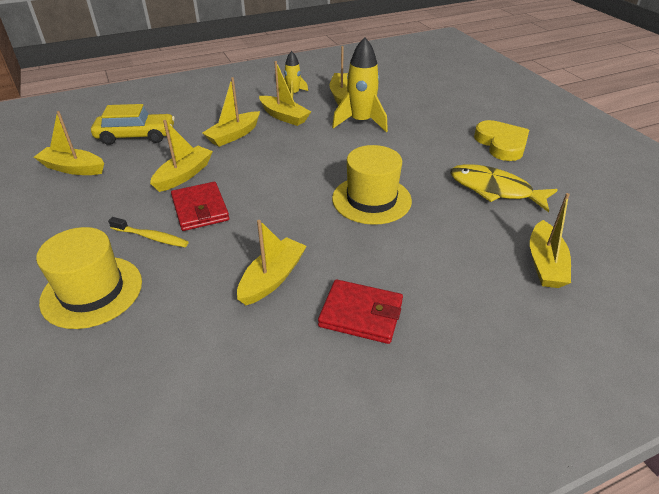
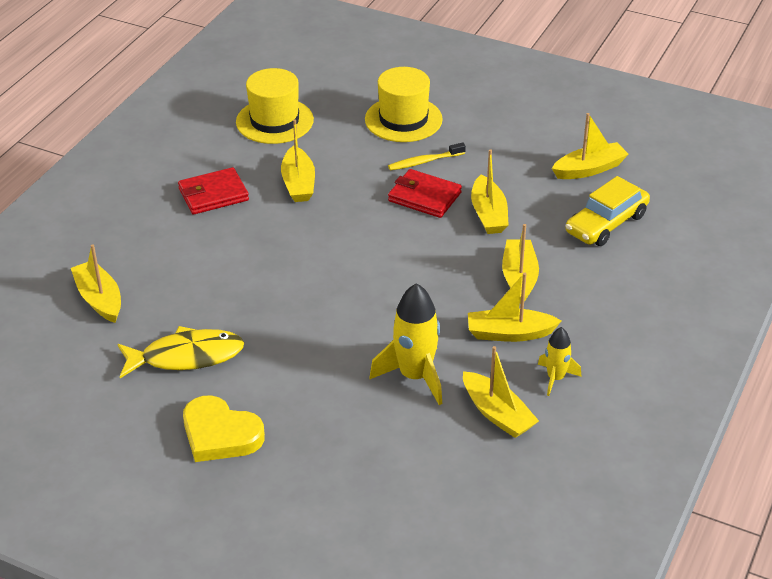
camera: 140 degrees right, 0 degrees up
(371, 199) = (294, 281): yellow hat -> yellow hat (274, 121)

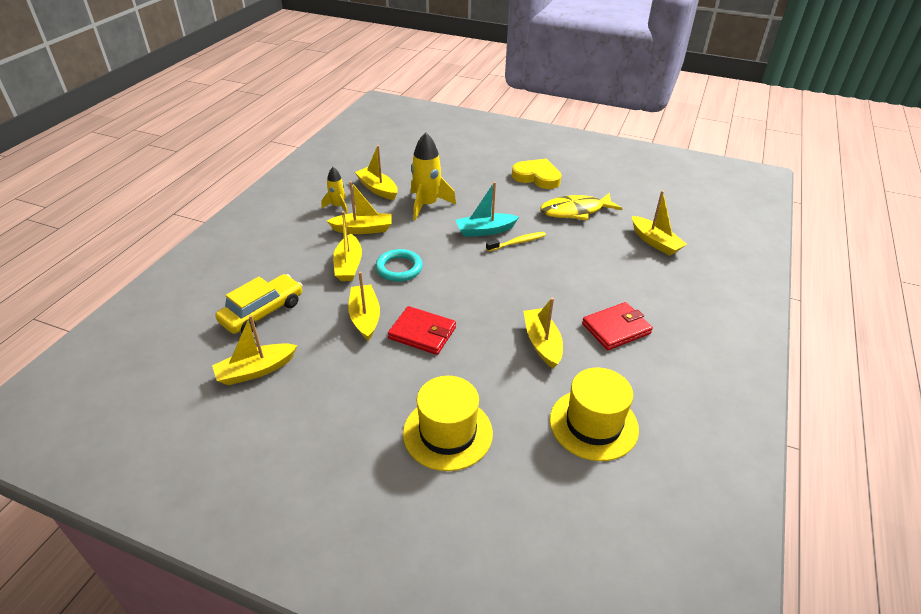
camera: 175 degrees right, 0 degrees up
(332, 325) = (485, 230): none -> turquoise boat
(424, 162) = (423, 373): yellow toothbrush -> yellow toothbrush (517, 242)
(453, 272) = (399, 268): none -> turquoise ring

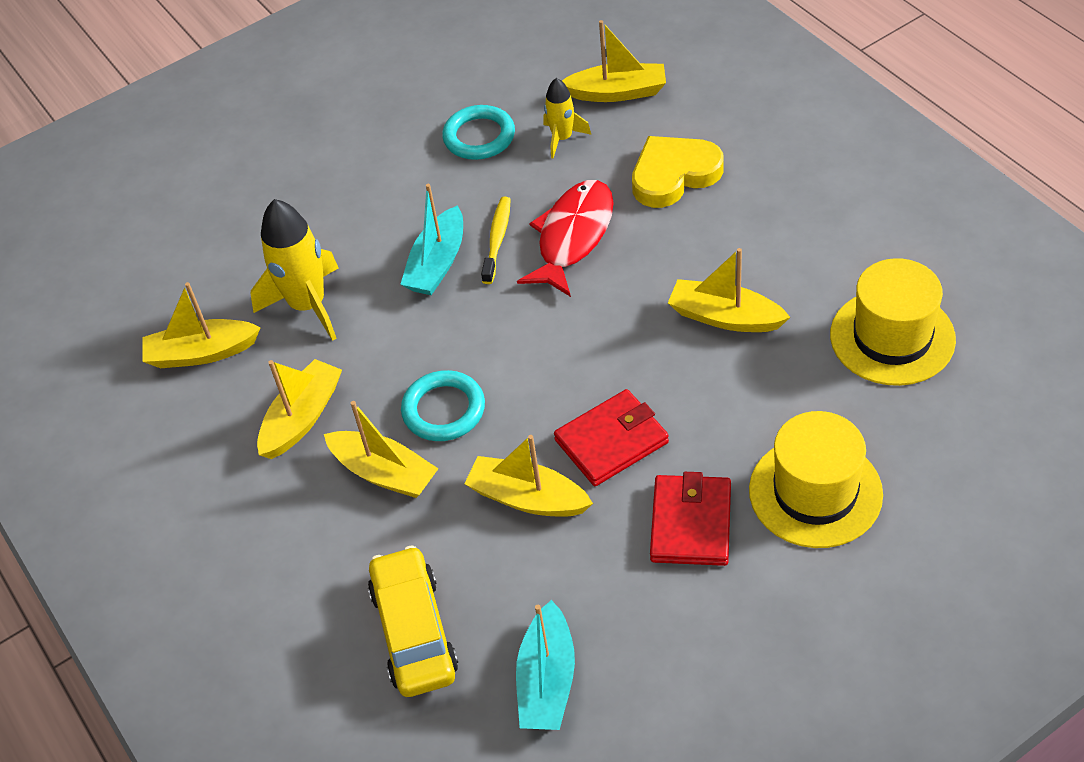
camera: 50 degrees left, 10 degrees up
(256, 370) = (547, 680): yellow boat -> turquoise boat
(338, 206) = (204, 428): yellow rocket -> yellow rocket (562, 138)
(537, 177) = (354, 135): yellow heart -> yellow heart (674, 175)
(543, 266) = (573, 237): none -> red fish
(575, 211) = (479, 137): yellow fish -> turquoise ring
(616, 328) = (751, 228): red wallet -> red wallet (691, 523)

